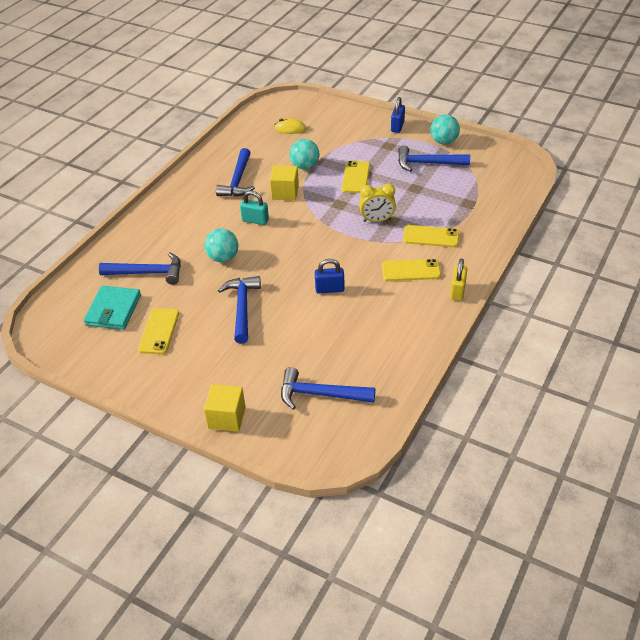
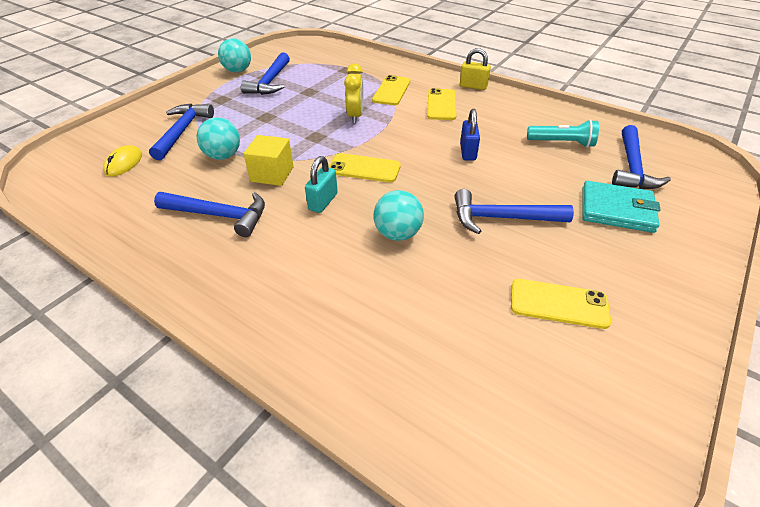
camera: 85 degrees left, 0 degrees up
(113, 310) = (516, 368): turquoise wallet -> turquoise wallet (616, 210)
(147, 273) = (421, 322): blue hammer -> blue hammer (182, 131)
(226, 418) = (697, 235): yellow cube -> none
(355, 350) = (562, 143): none -> turquoise flashlight
(356, 177) = (269, 123): yellow phone -> yellow phone (364, 168)
(397, 126) = (188, 91): blue padlock -> none

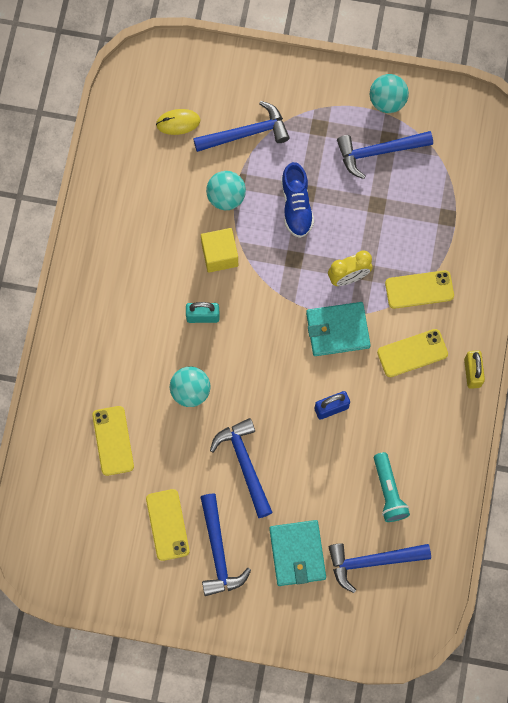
camera: 65 degrees right, 30 degrees up
(219, 215) = (151, 247): blue hammer -> blue hammer (218, 552)
(271, 124) = (296, 206): none -> blue shoe
(364, 168) = (263, 327): yellow phone -> yellow phone (113, 440)
(397, 131) = (337, 330): none -> turquoise wallet

